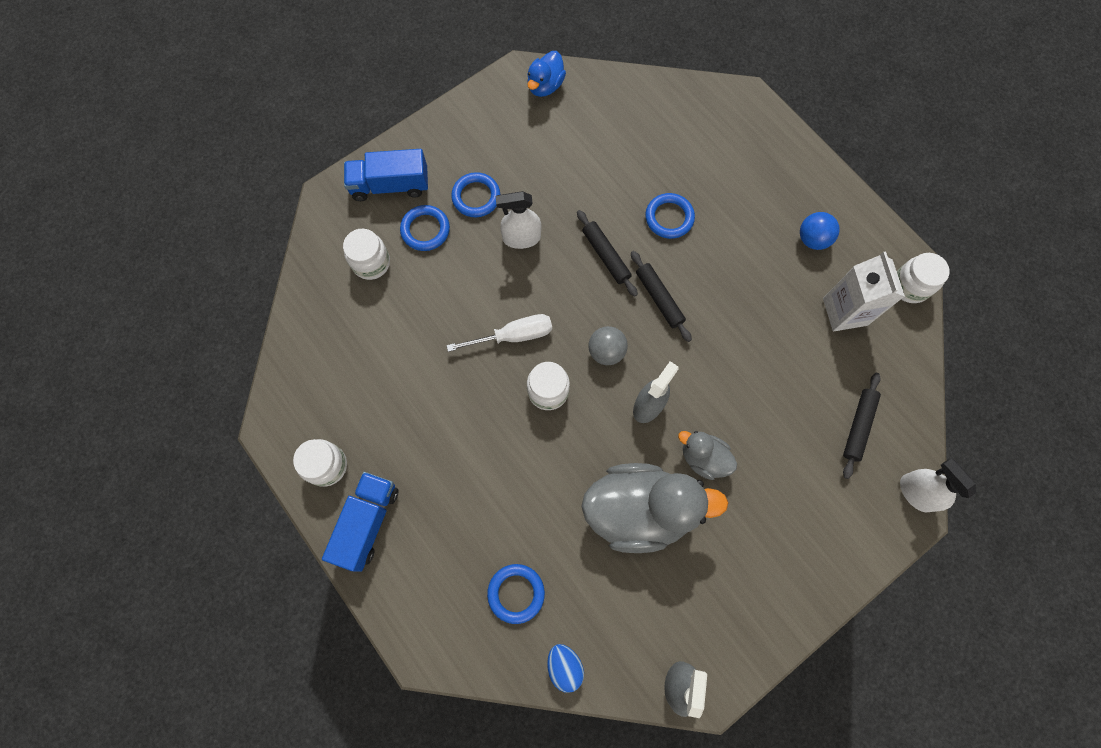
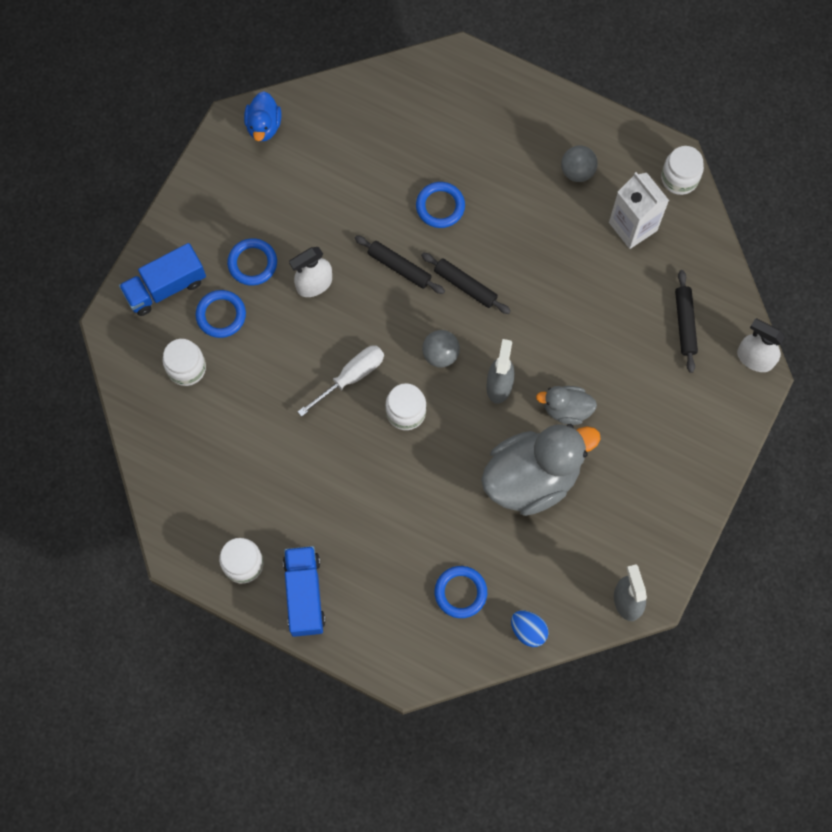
camera: 25 degrees left, 0 degrees up
(812, 239) = (577, 171): blue ball -> grey ball

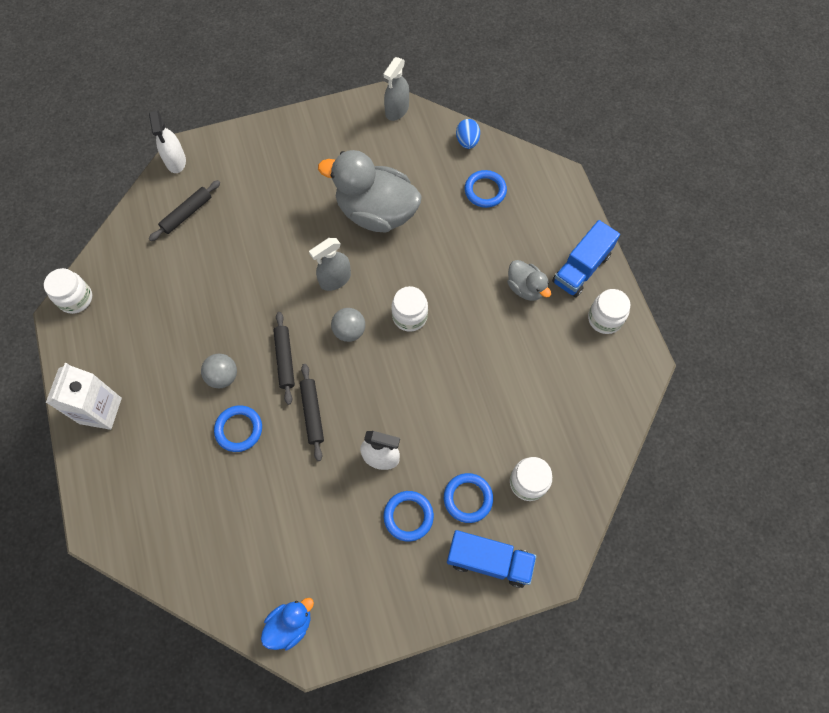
camera: 135 degrees left, 5 degrees down
(352, 376) = (420, 370): white screwdriver -> none
(566, 409) = (312, 230): grey duck -> grey duck (525, 288)
(577, 171) = (127, 365): grey ball -> grey ball (223, 376)
(633, 226) = (141, 297): white carton -> white carton (100, 411)

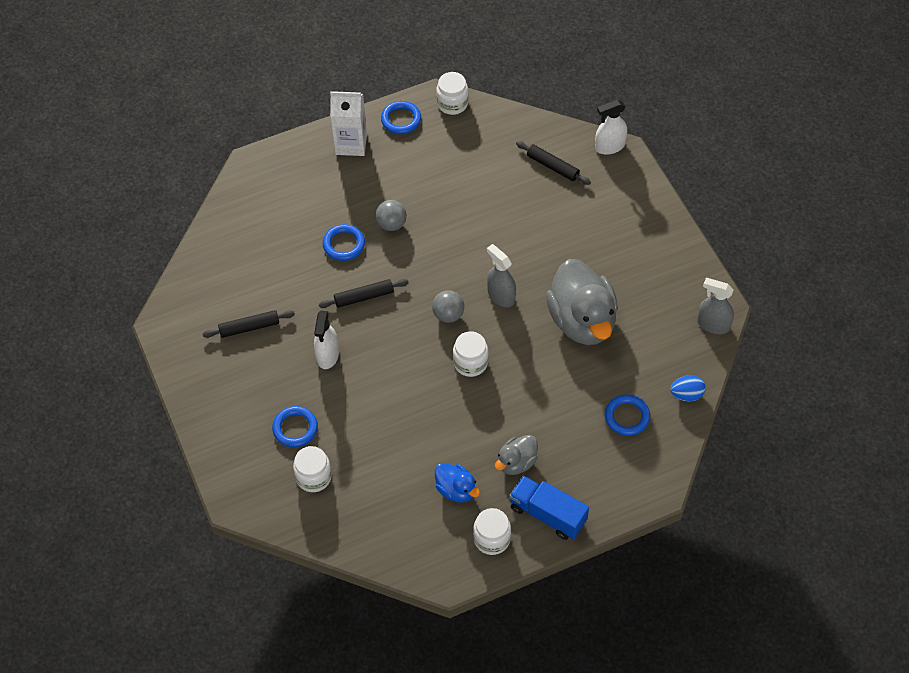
camera: 85 degrees right, 10 degrees down
(284, 359) = (413, 268): black rolling pin -> black rolling pin (249, 327)
(290, 624) = (182, 307): blue duck -> blue duck (456, 490)
(376, 212) = (582, 321): grey duck -> grey duck turned 150 degrees clockwise
(408, 516) = (276, 383): blue ring -> blue ring (401, 119)
(489, 560) = (240, 450): blue truck -> none

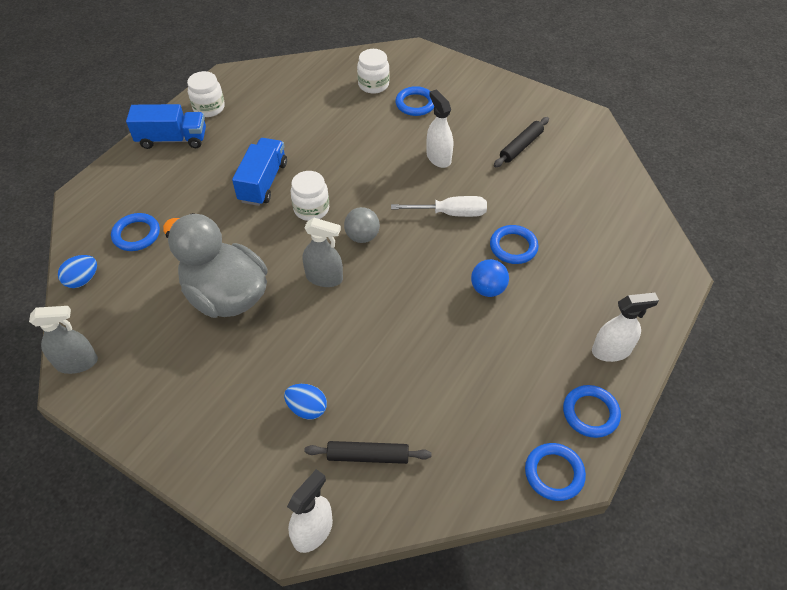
camera: 145 degrees right, 5 degrees down
(351, 144) = (611, 351): white carton -> white spray bottle
(364, 297) = (451, 213): black rolling pin -> white screwdriver
(391, 224) = (488, 289): grey ball -> blue ball
(452, 103) = (554, 473): white jar -> blue ring
(456, 490) = (258, 123): blue duck -> none
(493, 413) = (263, 182): none -> blue truck
(516, 462) = (220, 159): grey duck -> none
(572, 212) = (307, 408): none -> blue egg

